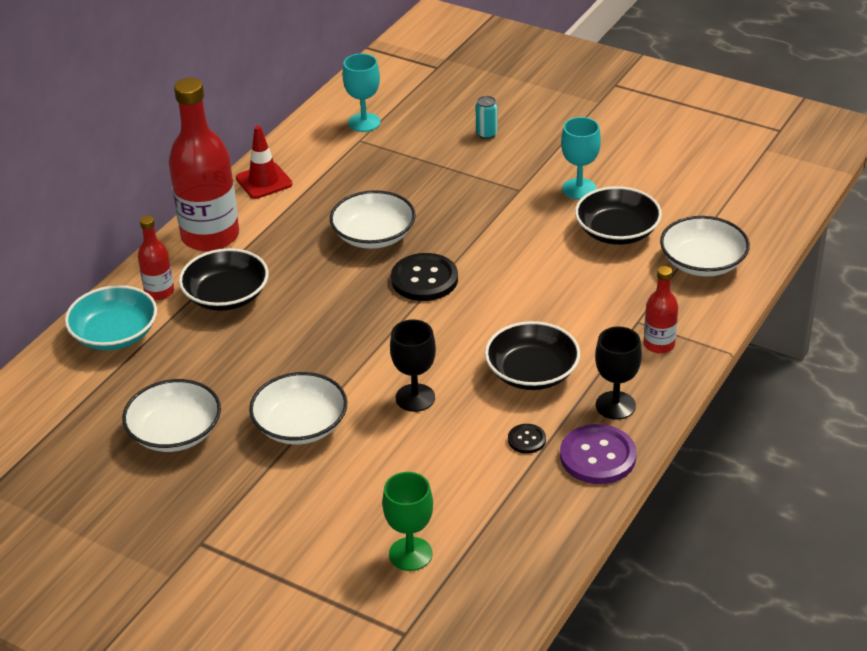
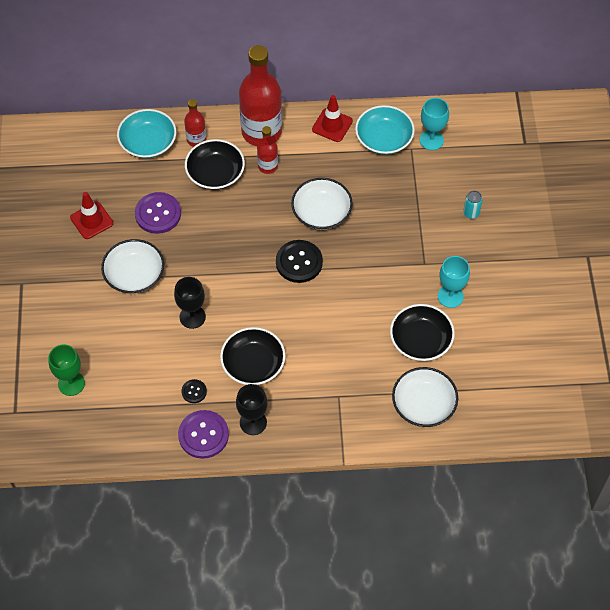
camera: 55 degrees right, 20 degrees up
(175, 432) = (91, 220): white bowl -> red traffic cone
(231, 368) = (158, 214): none -> purple button
(325, 153) = (384, 139): none -> turquoise bowl
(659, 344) = (324, 418): red bottle -> red bottle (268, 166)

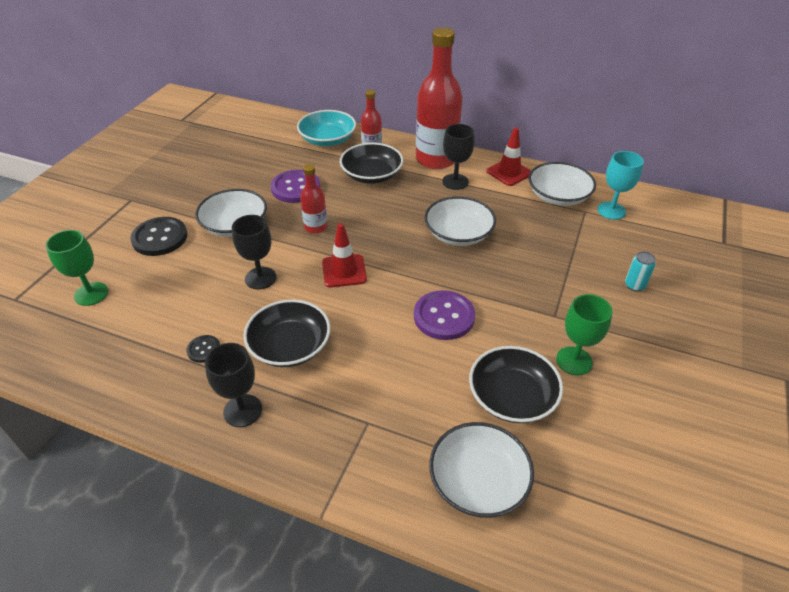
camera: 25 degrees right, 15 degrees down
(91, 220) = (233, 175): red traffic cone -> red traffic cone (344, 271)
(203, 435) = (175, 401): purple button -> purple button (444, 316)
(268, 166) = (426, 184): red bottle -> red bottle (316, 227)
(291, 154) = (455, 182): none -> black goblet
(299, 262) = (407, 268): black button -> black button (160, 238)
(384, 139) = (558, 196): turquoise bowl -> white bowl
(450, 296) = (574, 361): turquoise goblet -> green goblet

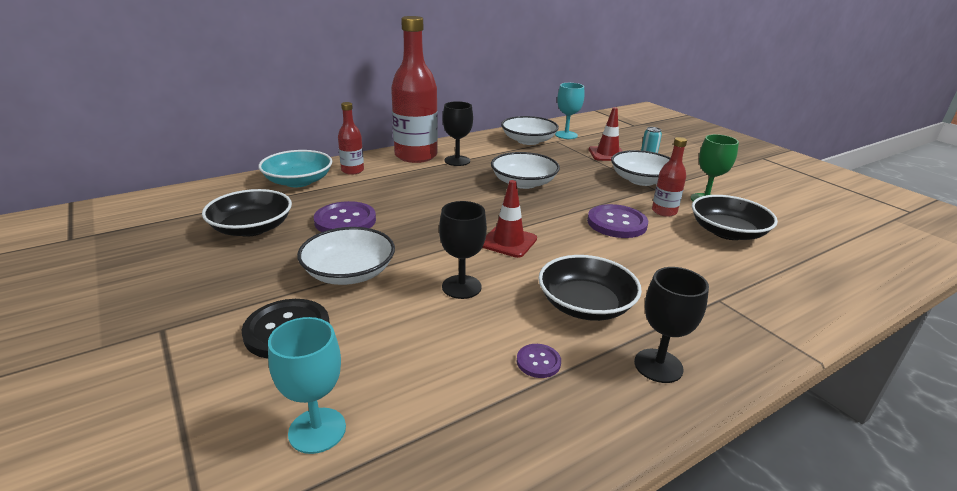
camera: 55 degrees left, 15 degrees down
(91, 294) = (317, 430): green goblet -> turquoise goblet
(204, 349) = (538, 362): black button -> purple button
(316, 227) = (424, 232): red bottle -> red bottle (664, 211)
(372, 175) = (391, 184): black bowl -> black bowl (252, 228)
(478, 481) = (808, 276): white bowl -> white bowl (641, 180)
(509, 172) = (477, 142): red traffic cone -> red traffic cone (607, 154)

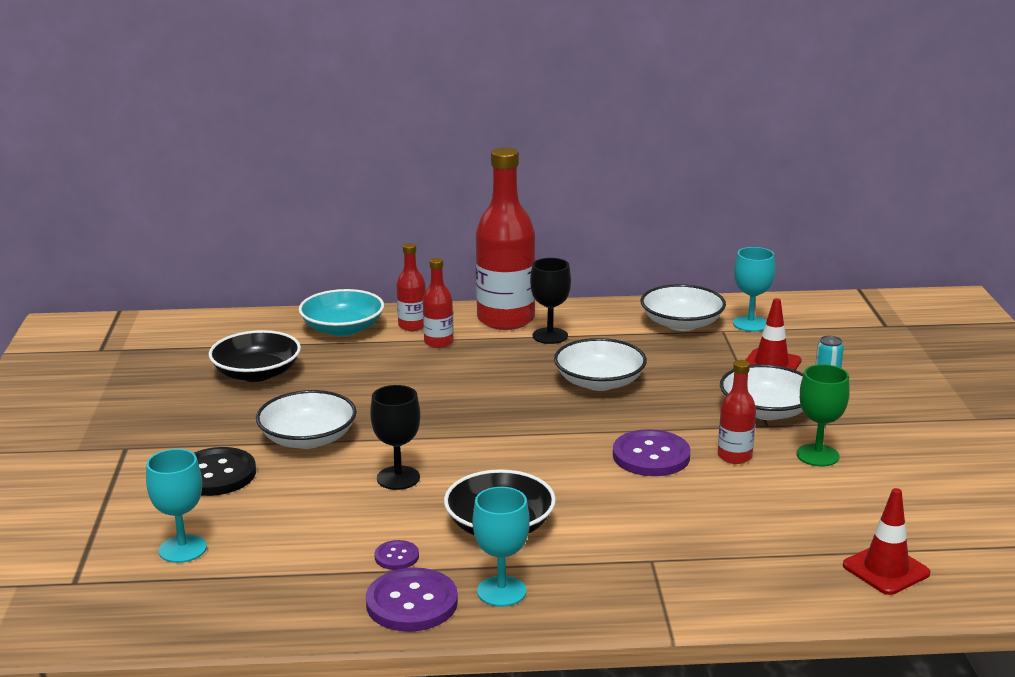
camera: 30 degrees right, 5 degrees down
(345, 220) = (351, 385): purple button -> purple button (412, 603)
(384, 178) = (438, 342): none -> red bottle
(508, 242) = (496, 446): red traffic cone -> red traffic cone (886, 569)
(658, 366) = (501, 591): black goblet -> turquoise goblet
(727, 232) = (781, 499): black bowl -> none

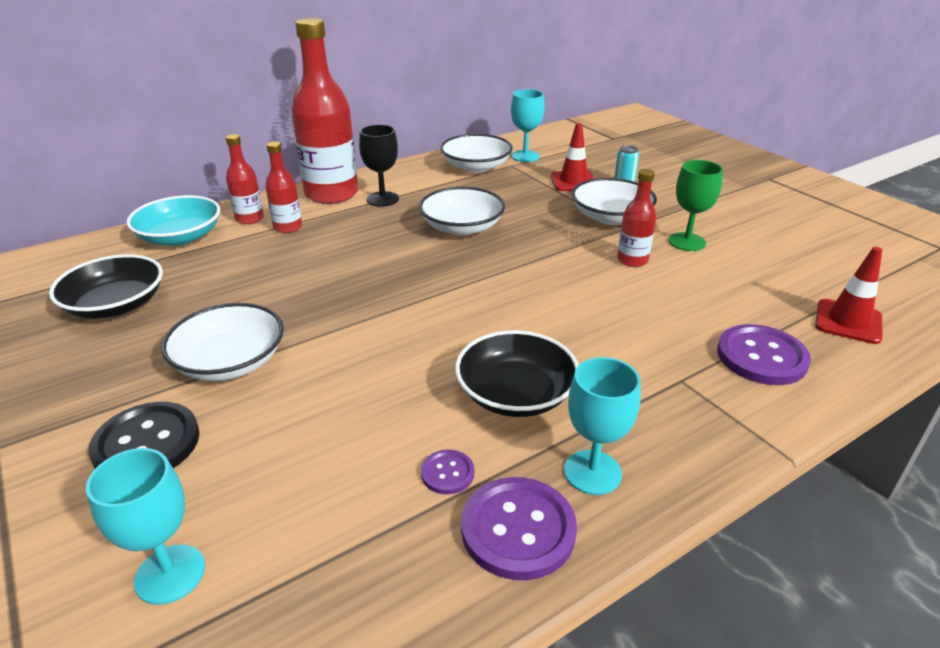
camera: 30 degrees left, 10 degrees up
(398, 478) = (366, 375): black goblet -> none
(651, 456) = (571, 279): purple button -> purple button (761, 357)

